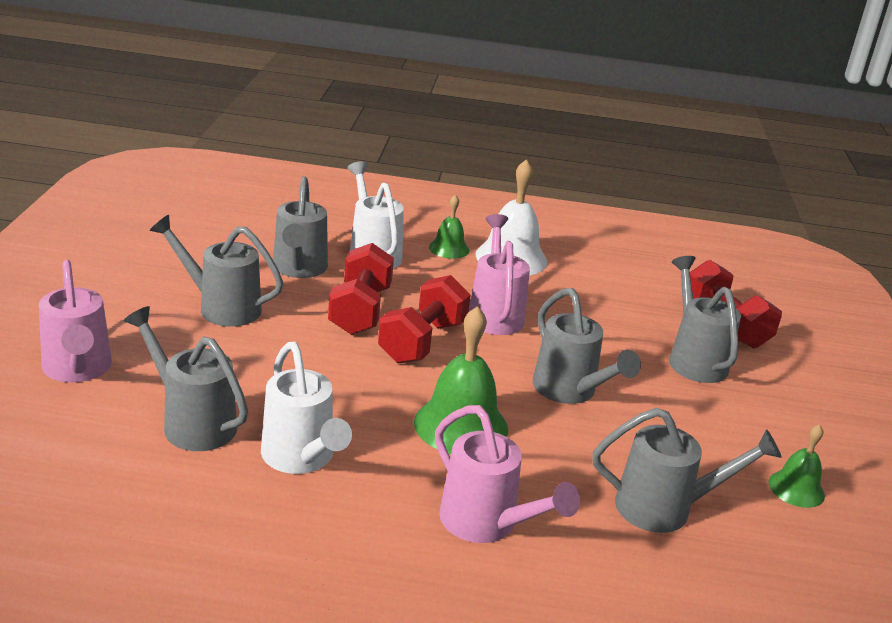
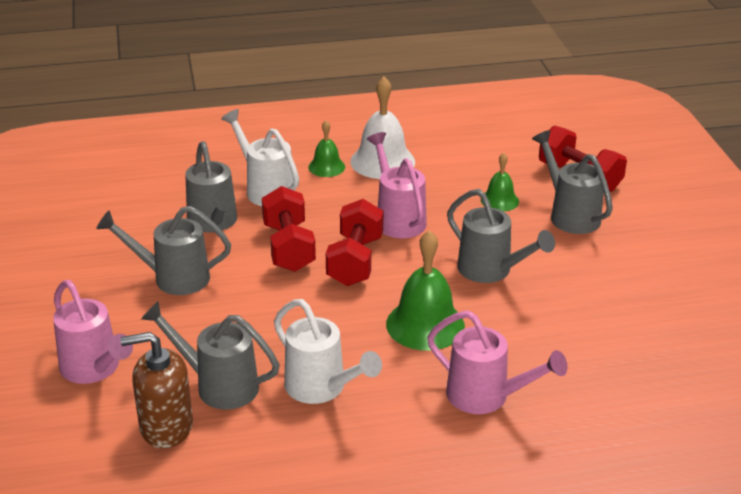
camera: 15 degrees left, 5 degrees up
(106, 448) = (166, 427): none -> brown soap dispenser
(664, 508) = (604, 345): grey watering can -> none
(796, 488) = (687, 301): green bell -> green bell (499, 200)

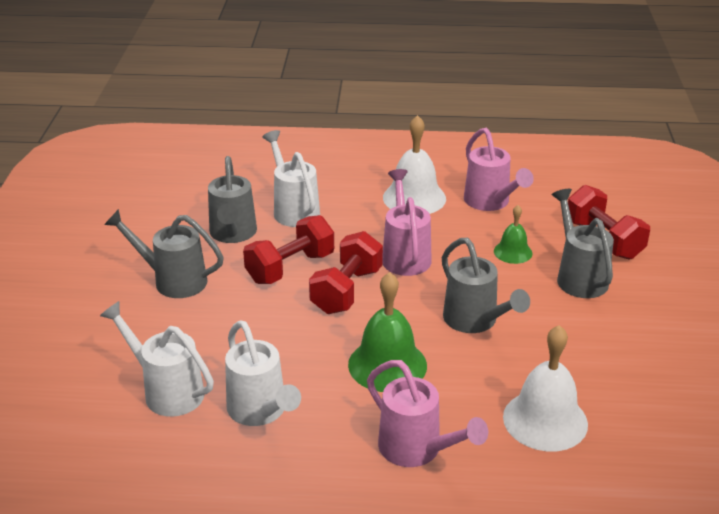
camera: 15 degrees right, 0 degrees up
(94, 369) = (65, 355): pink watering can -> pink watering can (490, 202)
(166, 427) = (102, 423): brown soap dispenser -> none
(219, 386) = (167, 391): grey watering can -> white watering can
(288, 247) = (290, 268): red dumbbell -> red dumbbell turned 45 degrees clockwise
(326, 167) = (359, 196): green bell -> none
(591, 350) = (545, 420): none -> white bell

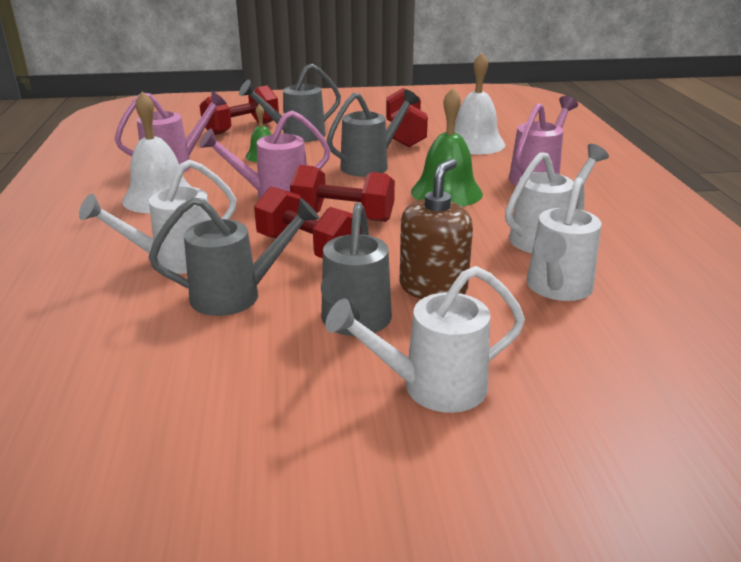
camera: 100 degrees left, 5 degrees down
(85, 303) = (433, 387): none -> white watering can
(200, 323) = (433, 288): none -> brown soap dispenser
(578, 362) = (405, 135): none -> red dumbbell

